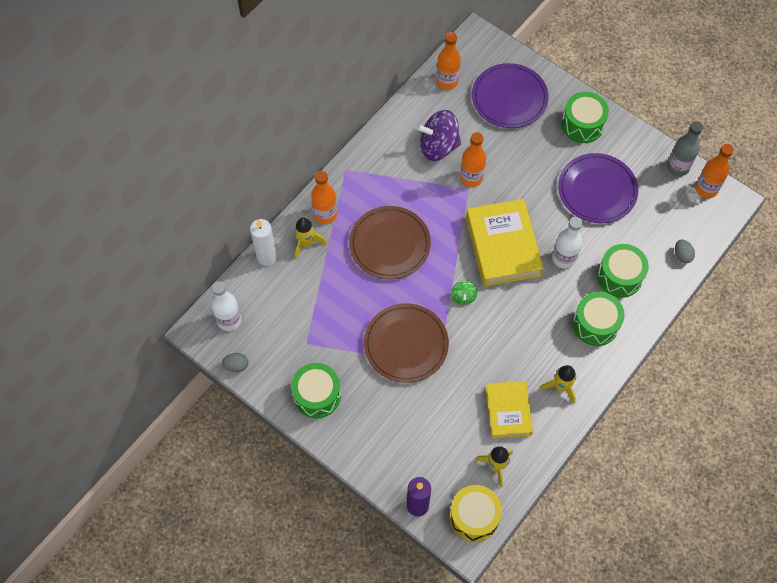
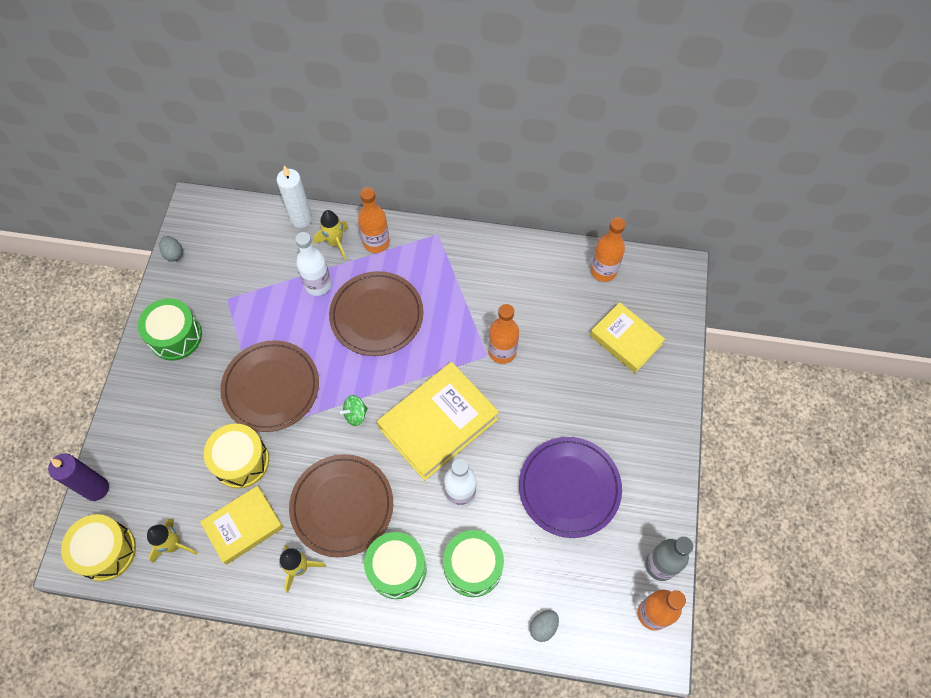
camera: 60 degrees right, 0 degrees up
(229, 320) = (218, 223): white bottle -> white bottle (318, 285)
(438, 146) = (519, 302): purple spinning top -> none
(455, 391) = (241, 461): none -> yellow drum
(509, 98) = (625, 340): purple plate -> yellow book
(530, 338) = (342, 506): none -> brown plate
(582, 124) = (644, 431): green drum -> none

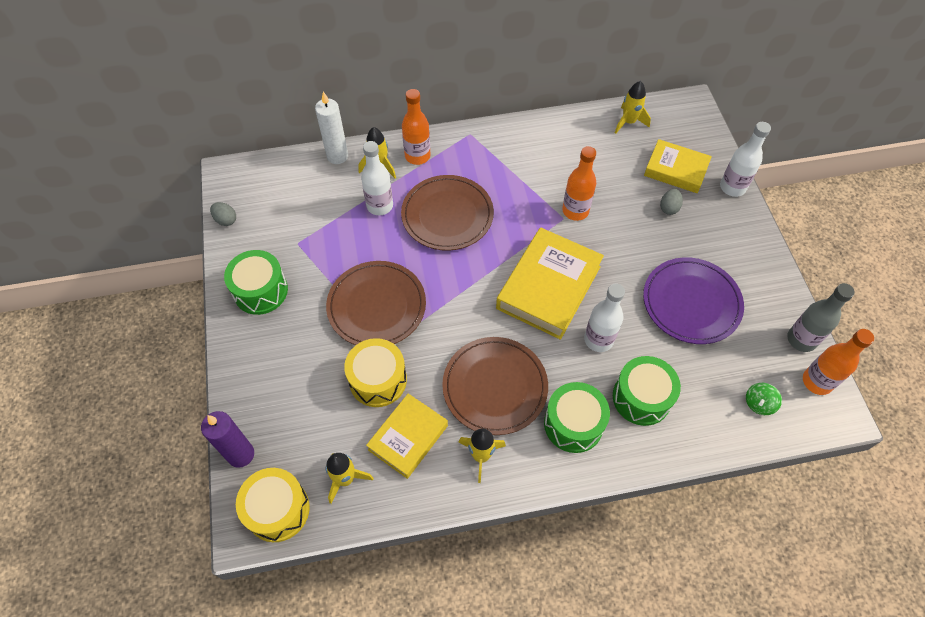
camera: 20 degrees left, 5 degrees down
(355, 414) = (468, 304): green spinning top -> green spinning top (758, 403)
(543, 627) = (730, 427): grey egg -> grey egg (669, 208)
(603, 271) = (628, 122): orange bottle -> yellow rocket
(674, 378) = (732, 187): none -> white bottle

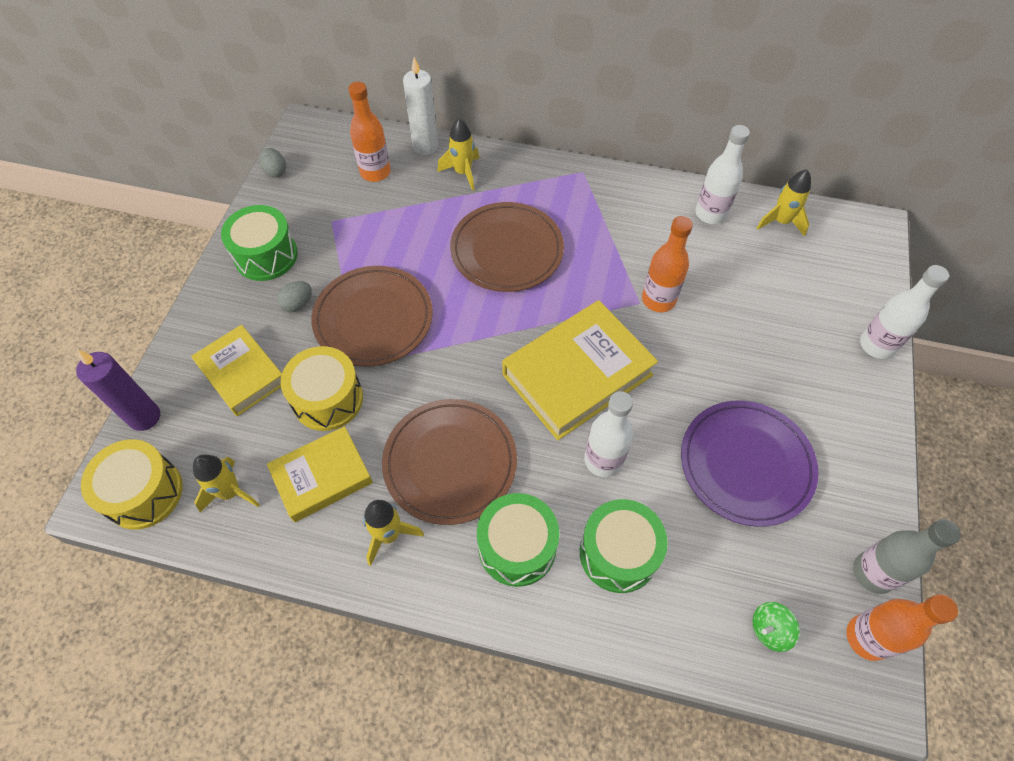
camera: 25 degrees right, 0 degrees up
(380, 206) = (439, 213): white bottle -> white bottle (710, 214)
(417, 156) = (510, 175): orange bottle -> orange bottle (375, 172)
(669, 208) = (778, 339): grey egg -> grey egg (298, 304)
(676, 170) = (812, 298): yellow book -> yellow book (242, 374)

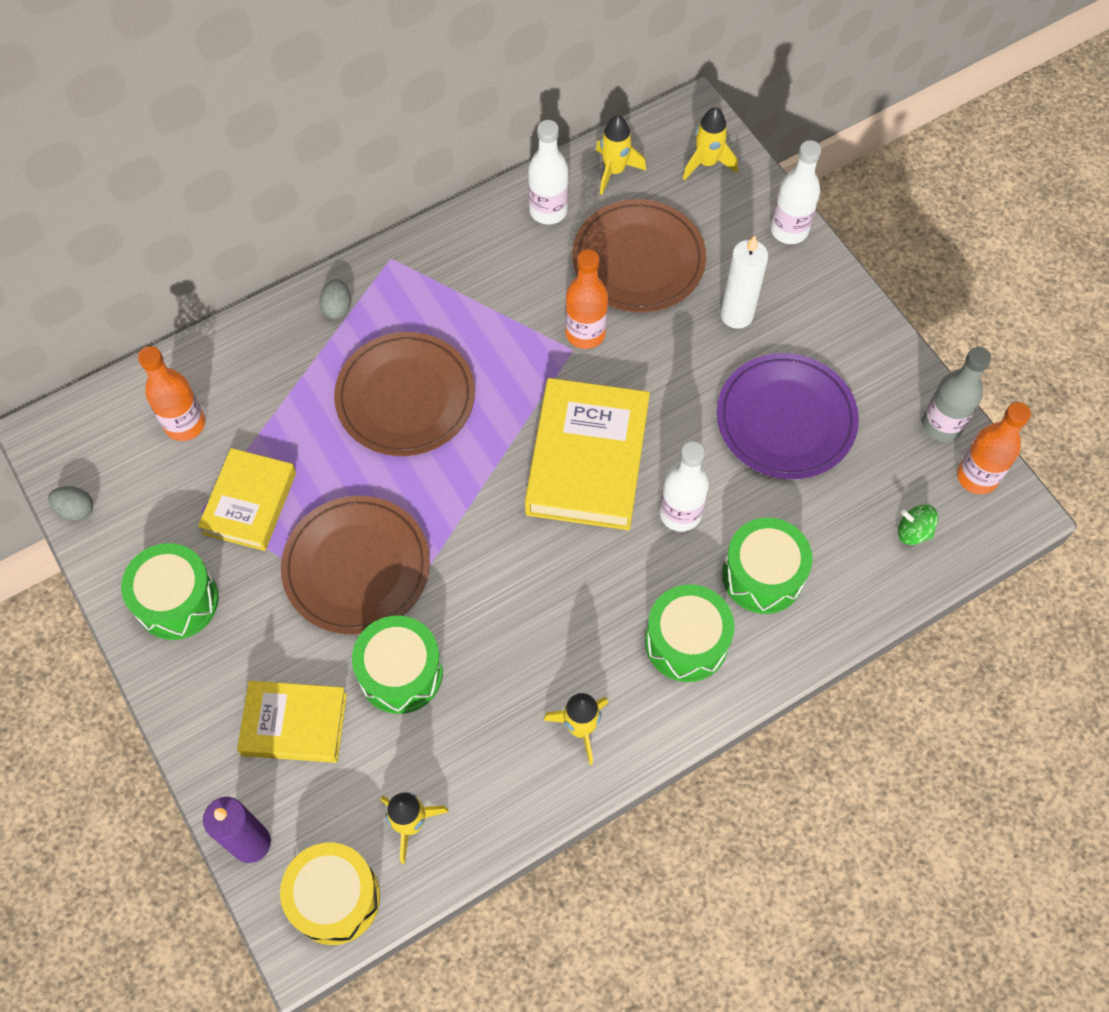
camera: 45 degrees left, 5 degrees up
(298, 304) = (268, 617): grey egg -> grey egg (337, 308)
(322, 477) = (473, 738): yellow book -> yellow book (250, 503)
(328, 399) = (400, 673): yellow drum -> green drum
(425, 146) = (205, 355): white candle -> white candle (736, 315)
(450, 462) = (564, 627): brown plate -> brown plate (638, 260)
(463, 173) = (275, 352): yellow rocket -> yellow rocket (707, 163)
(769, 630) = (913, 531): green spinning top -> green spinning top turned 90 degrees clockwise

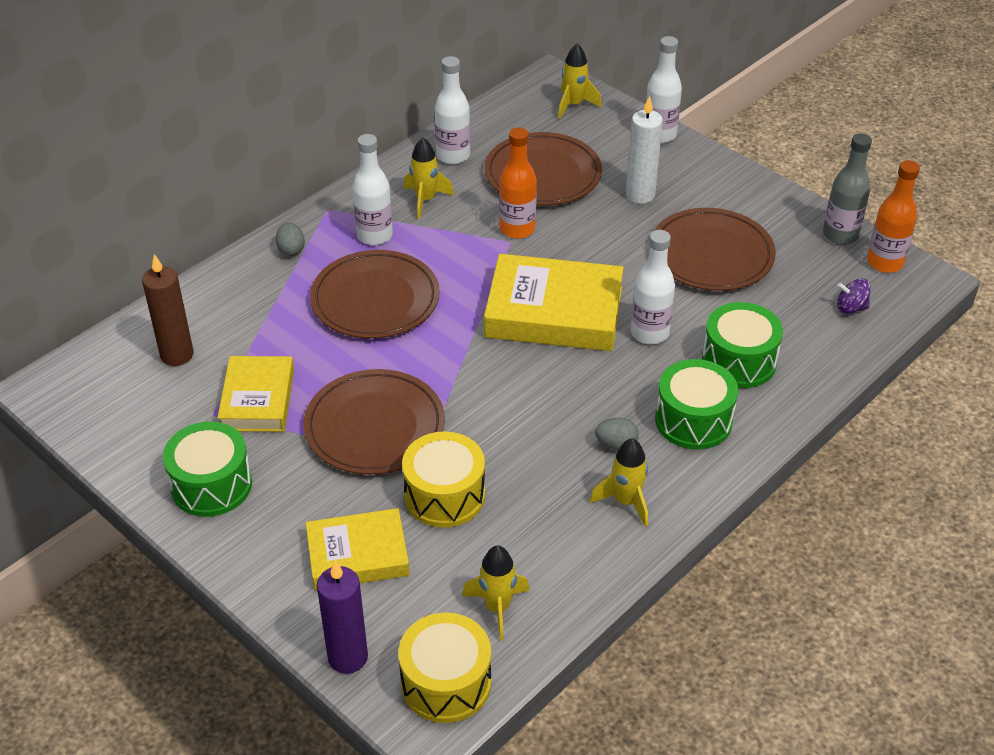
camera: 15 degrees left, 20 degrees down
(76, 509) = (90, 436): grey egg -> grey egg (616, 444)
(185, 424) = (177, 355): orange bottle -> brown candle
(400, 673) = (444, 495): green drum -> yellow drum
(430, 308) = (374, 235): none -> white bottle
(587, 460) = (554, 312): yellow book -> yellow book turned 75 degrees counterclockwise
(614, 171) = (499, 122): yellow rocket -> yellow rocket (425, 200)
(785, 419) = (711, 254): purple plate -> brown plate
(913, 531) = (850, 308): green spinning top -> purple spinning top

